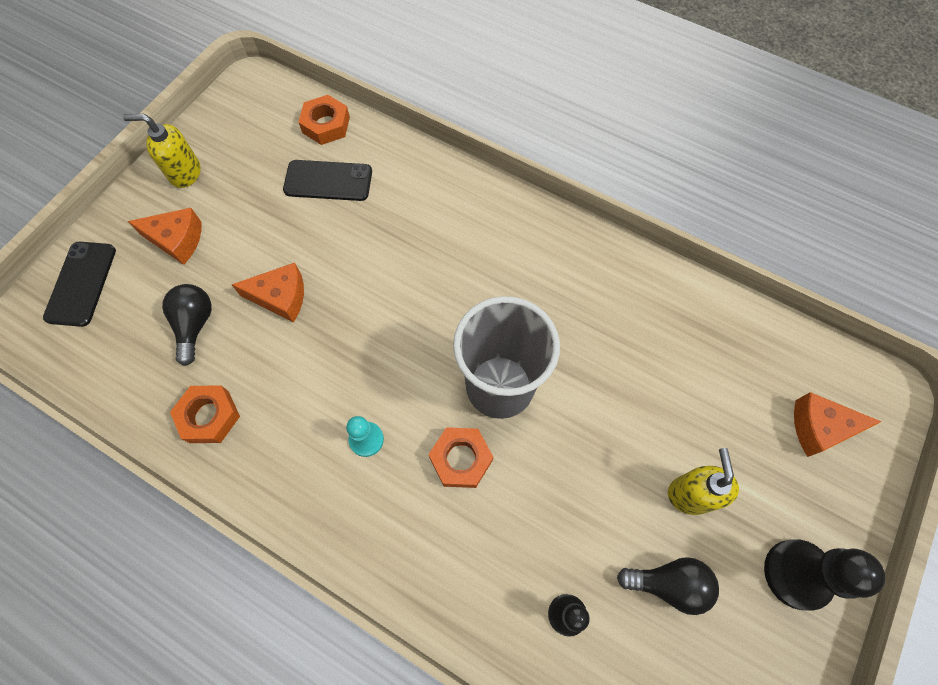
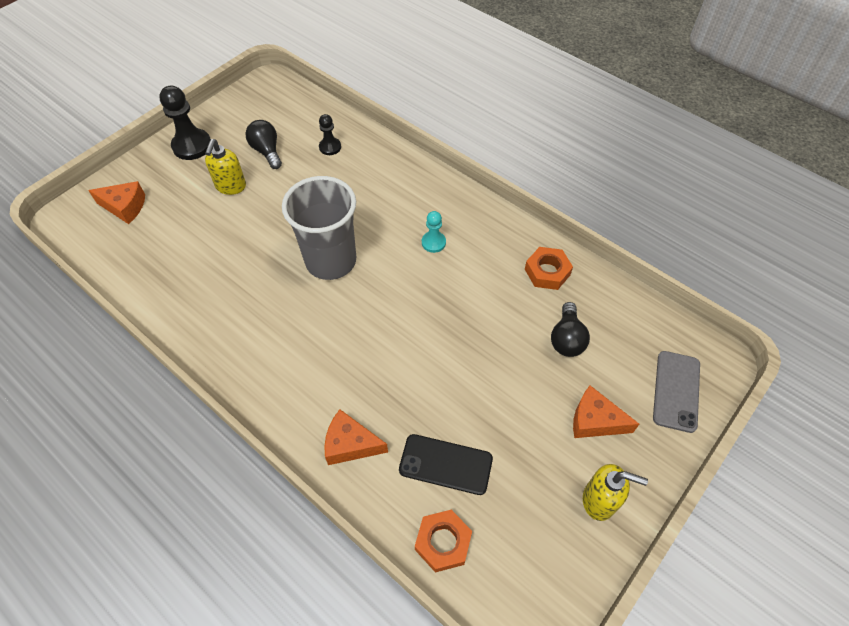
camera: 170 degrees left, 10 degrees down
(81, 283) = (676, 391): black phone -> grey phone
(281, 297) = (494, 351): orange cheese -> orange cheese (350, 444)
(461, 459) = (371, 223): orange nut -> none
(668, 584) = (267, 151): black light bulb -> black light bulb turned 45 degrees clockwise

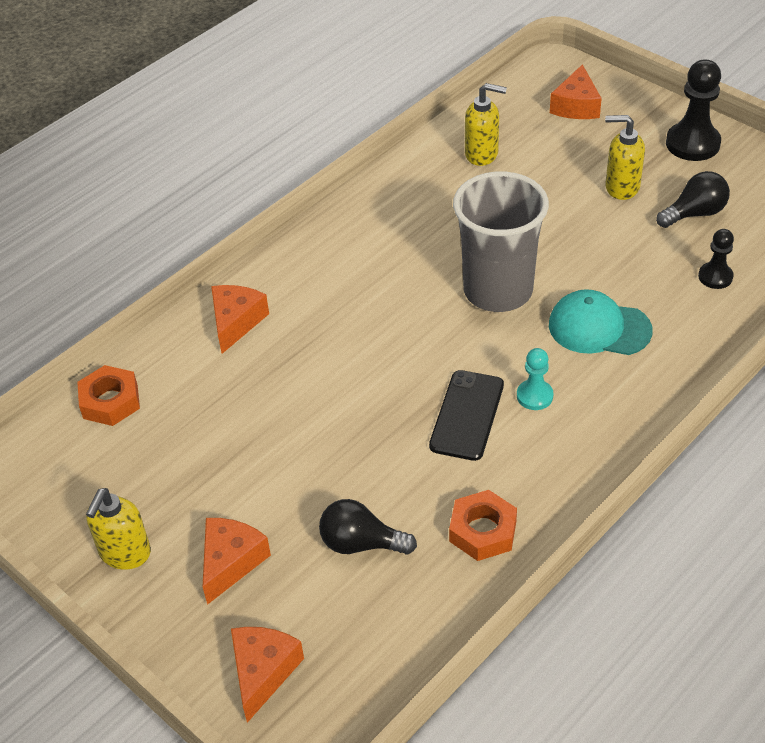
camera: 95 degrees right, 10 degrees down
(169, 269) = (482, 154): none -> yellow soap dispenser
(372, 207) = (599, 328): none -> turquoise cap
(445, 464) = (198, 405): black phone -> black phone (467, 415)
(676, 391) = (263, 672): grey phone -> orange cheese

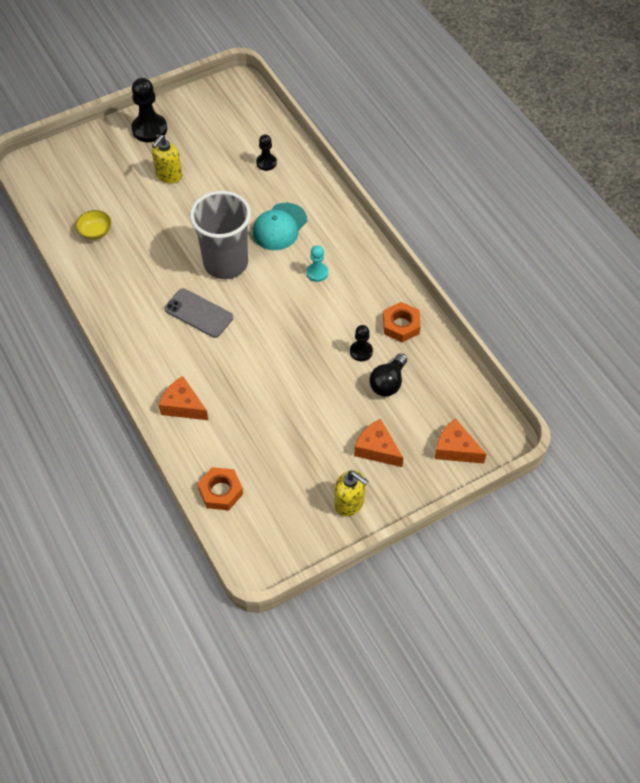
camera: 75 degrees left, 10 degrees up
(396, 290) = (198, 313): none -> grey phone
(407, 492) = (361, 351): none -> black pawn
(467, 415) = (317, 308): black phone -> none
(482, 154) = (95, 232): yellow soap dispenser -> yellow bowl
(576, 106) = (77, 170): orange cheese -> none
(694, 213) = (210, 152): black light bulb -> none

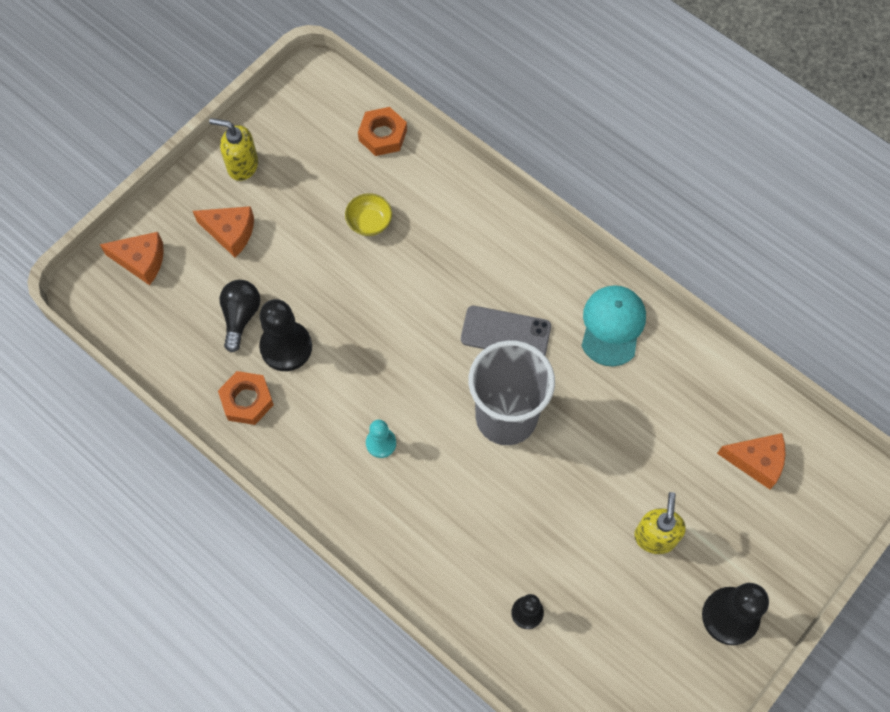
camera: 160 degrees right, 10 degrees up
(95, 232) = (699, 406): yellow bowl -> yellow bowl (369, 222)
(183, 406) = (467, 212): orange cheese -> orange cheese (756, 461)
(279, 227) = (460, 501): turquoise cap -> turquoise cap (612, 326)
(361, 351) = (286, 347): black pawn -> black pawn, size x1.76

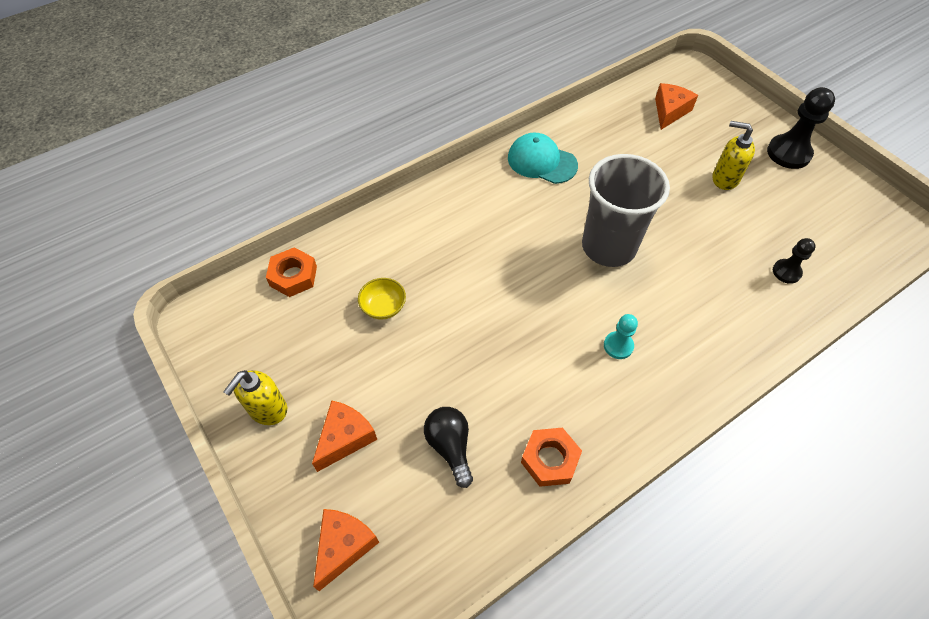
camera: 75 degrees left, 10 degrees down
(241, 316) = (450, 447): black light bulb -> black light bulb turned 45 degrees clockwise
(286, 347) = (498, 409): black pawn -> none
(505, 333) = (529, 229): grey phone -> none

